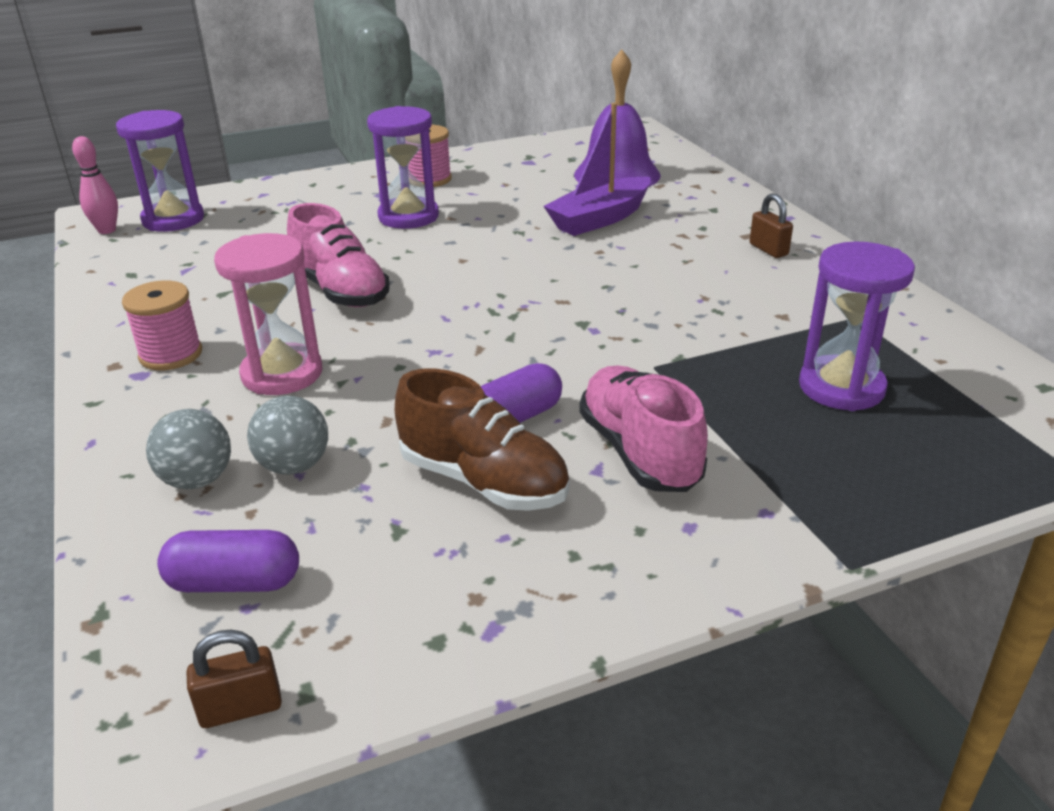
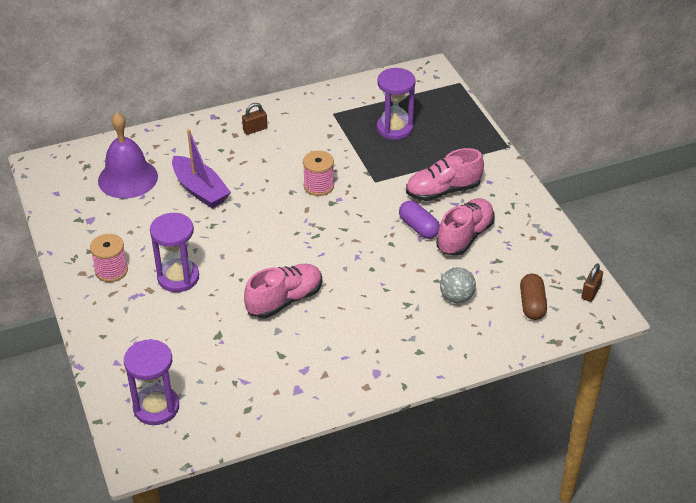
camera: 90 degrees left, 10 degrees up
(107, 230) = (169, 444): pink bowling pin -> none
(171, 354) = (355, 364): pink spool -> pink spool (318, 186)
(197, 480) = (468, 329): grey ball -> none
(234, 583) = (532, 304): purple capsule -> brown capsule
(241, 708) = (590, 292): brown padlock -> brown padlock turned 45 degrees clockwise
(282, 374) = (377, 313): pink hourglass -> none
(483, 481) = (465, 236): brown shoe -> pink shoe

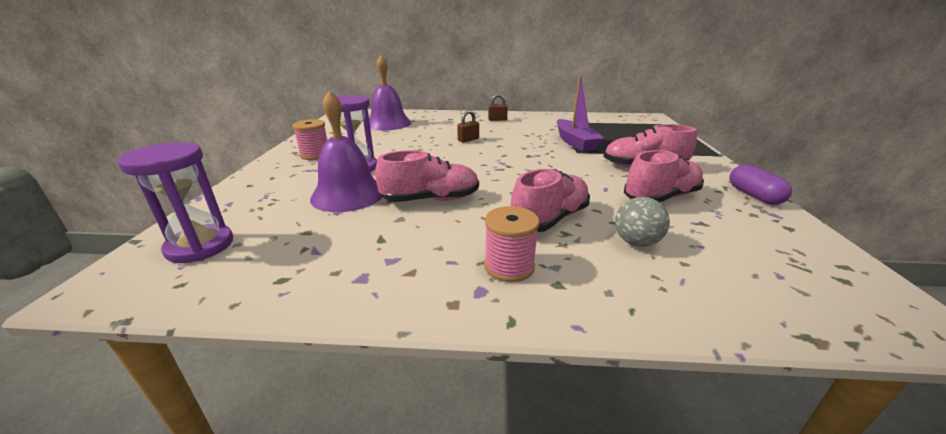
camera: 25 degrees right, 15 degrees down
(200, 190) = (430, 134): purple boat -> purple boat (575, 142)
(208, 317) = (348, 194): none -> purple bell
(318, 186) = (524, 146): pink spool -> pink spool (509, 266)
(390, 292) = (549, 219): none -> pink shoe
(394, 128) = (609, 133): purple hourglass -> none
(418, 227) = (608, 182): purple capsule -> purple capsule (754, 195)
(532, 304) = (758, 277): brown capsule -> none
(590, 292) = (870, 288): brown padlock -> brown padlock (468, 140)

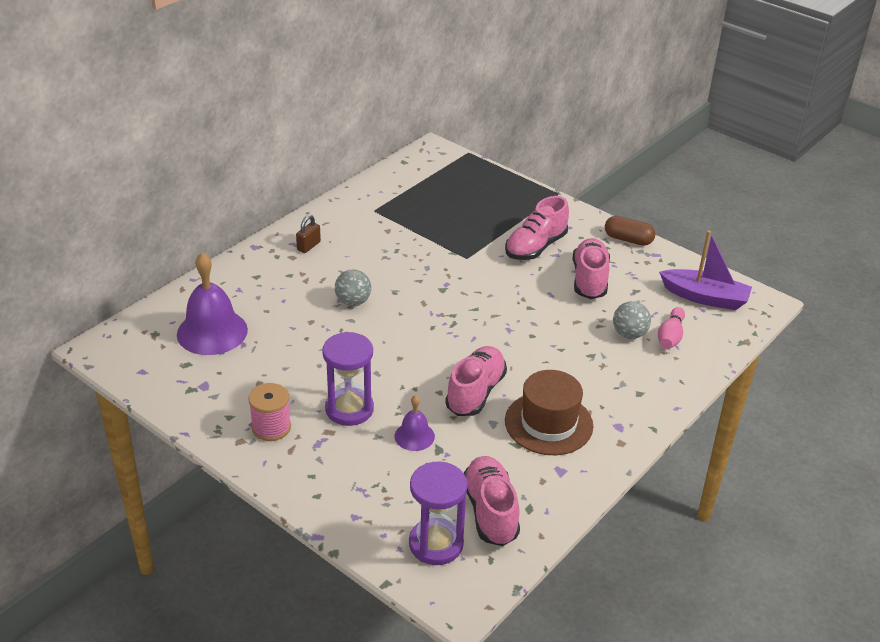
camera: 55 degrees left, 10 degrees up
(348, 194) = (414, 436): purple bell -> purple bell, size x0.52
(431, 245) = (548, 423): none -> brown hat
(468, 140) = (353, 302): brown padlock -> grey ball
(509, 266) = (605, 402): pink spool -> none
(549, 219) = (567, 350): pink shoe -> pink shoe (490, 511)
(575, 142) = (443, 243): purple boat -> purple boat (705, 297)
(686, 270) = (670, 337): none -> pink bowling pin
(754, 195) = (628, 239): purple capsule -> brown capsule

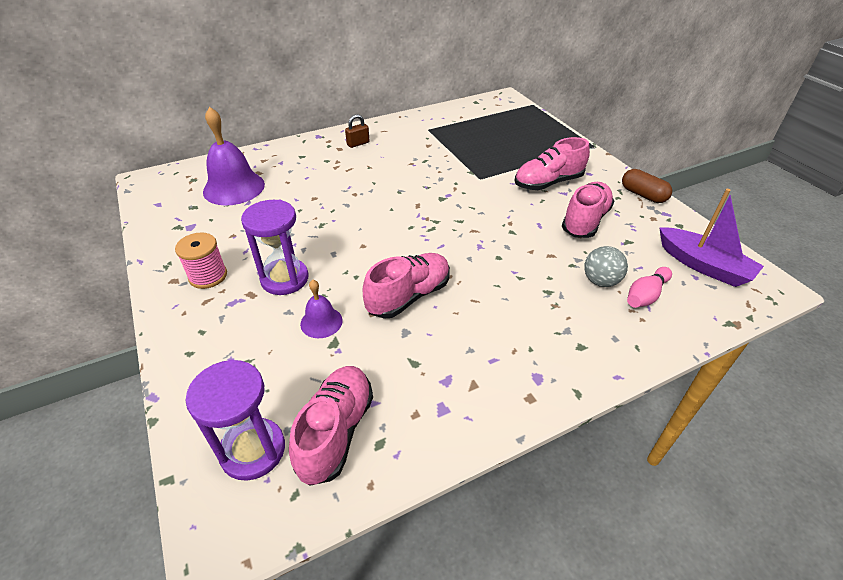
camera: 25 degrees right, 5 degrees up
(353, 302) = (359, 191): grey ball -> none
(548, 423) = (462, 350): brown hat -> none

